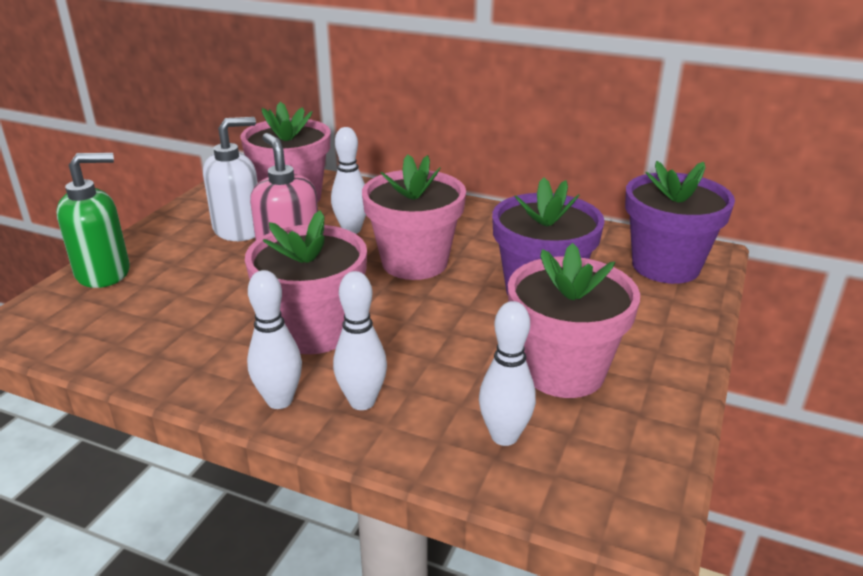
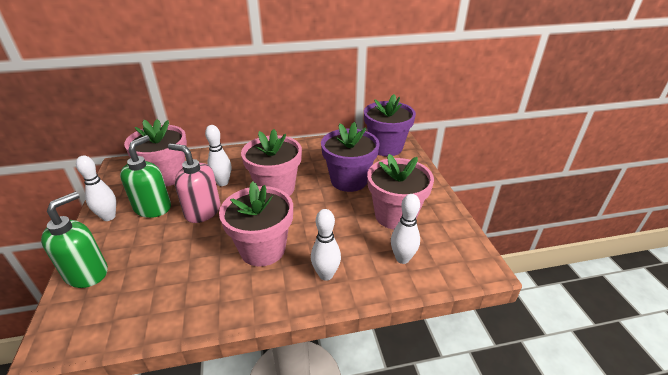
camera: 35 degrees left, 5 degrees up
(239, 229) = (153, 208): white soap dispenser -> green soap dispenser
(279, 400) = (285, 296): white bowling pin -> white bowling pin (109, 217)

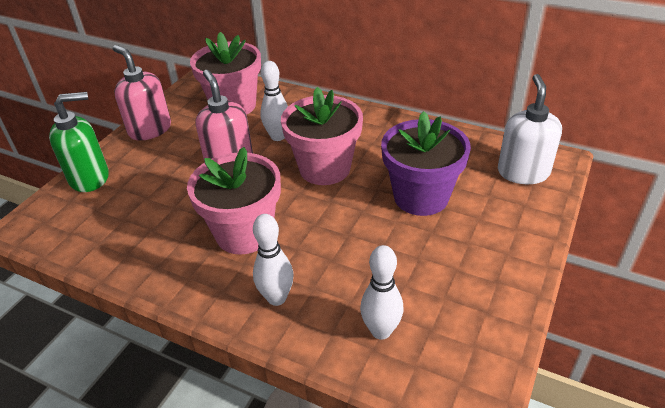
camera: 40 degrees right, 5 degrees up
(109, 217) = (150, 129): white bowling pin -> pink soap dispenser
(153, 208) = (191, 137): green soap dispenser -> none
(386, 147) = (523, 172): purple flower pot -> white soap dispenser
(395, 215) = (431, 272): pink flower pot -> none

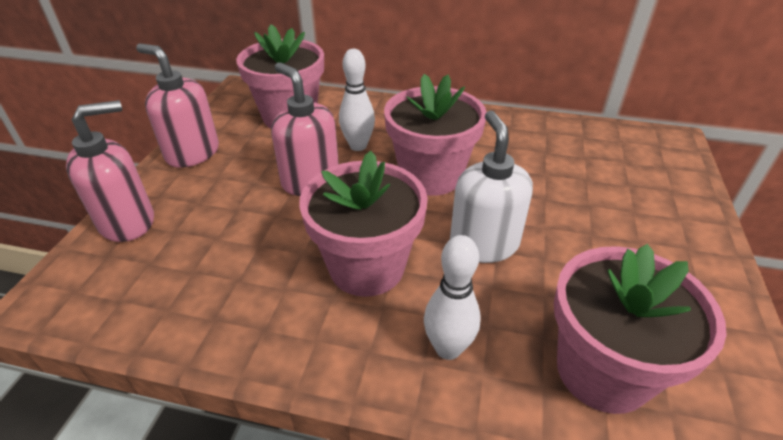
camera: 15 degrees left, 0 degrees up
(90, 178) = (128, 222): green soap dispenser -> pink soap dispenser
(381, 331) = (602, 371): white bowling pin -> pink flower pot
(421, 197) = (557, 195): purple flower pot -> none
(523, 172) = (648, 156): white soap dispenser -> white soap dispenser (483, 244)

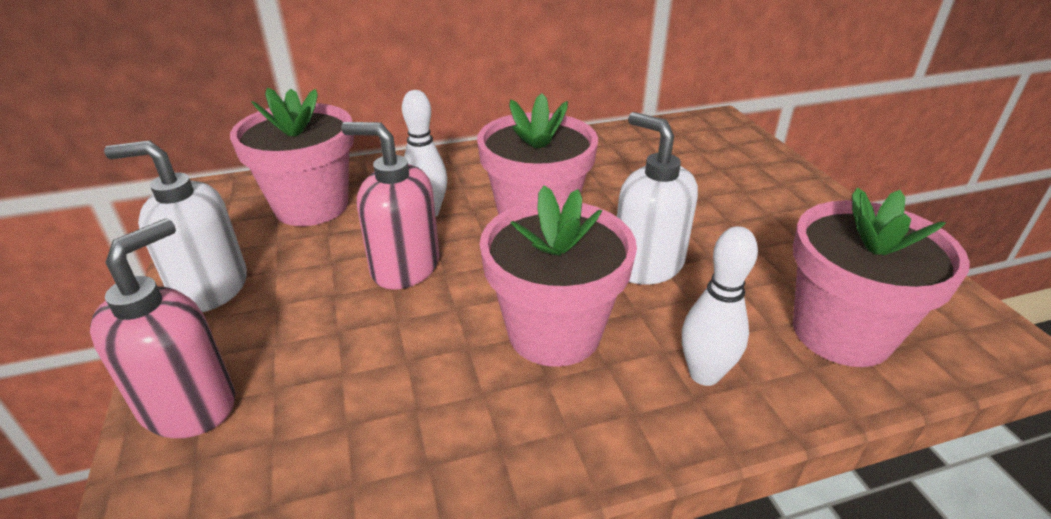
camera: 30 degrees left, 5 degrees down
(192, 153) = (210, 288): pink soap dispenser -> white soap dispenser

